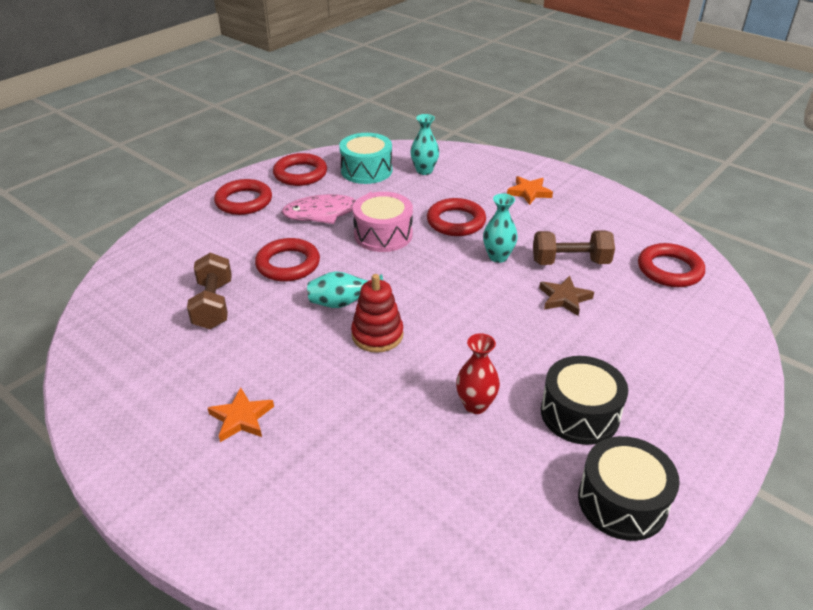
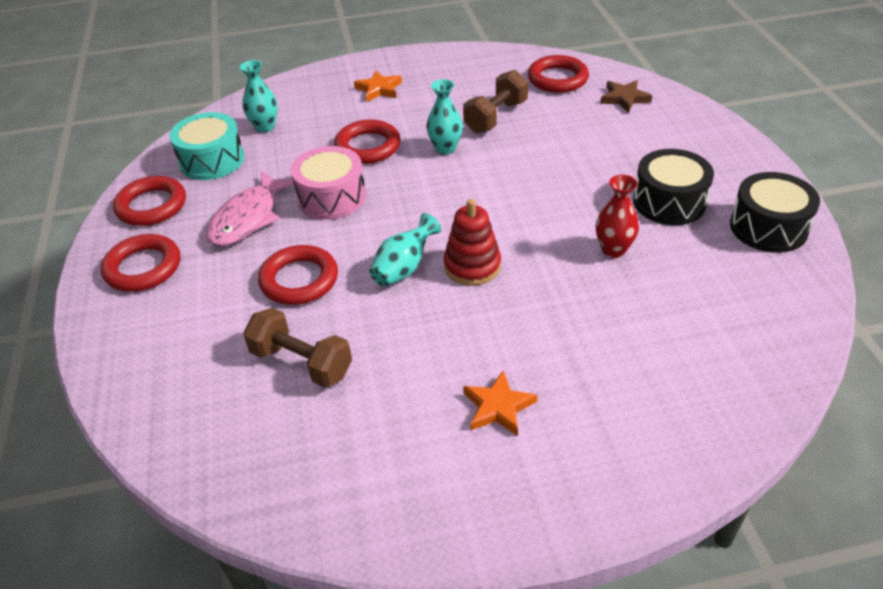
camera: 50 degrees left, 5 degrees up
(564, 298) = (536, 143): brown star -> brown star (624, 98)

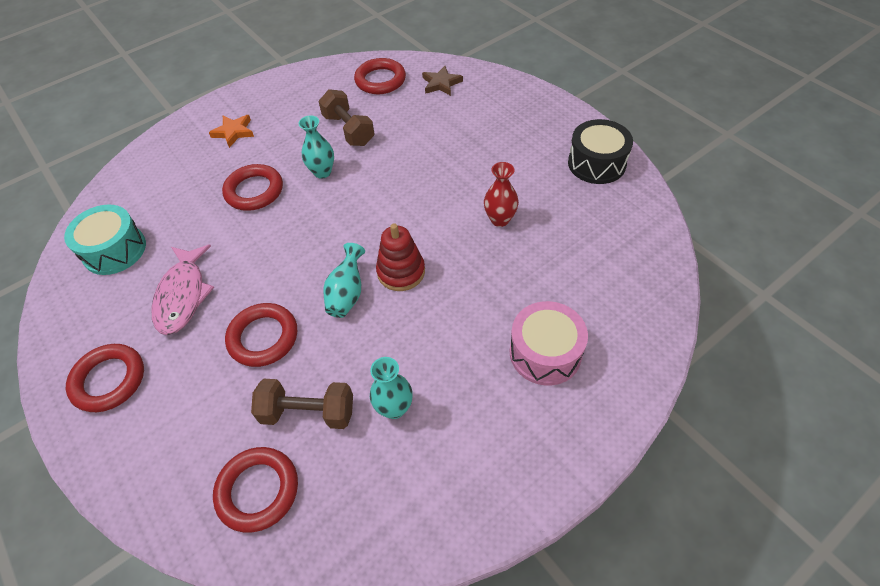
camera: 25 degrees left, 10 degrees up
(151, 206) = (80, 316): red ring -> red ring (258, 491)
(265, 127) = (147, 201): turquoise vase -> turquoise vase (394, 408)
(331, 197) = (248, 250): pink drum -> pink drum (545, 353)
(496, 117) = (349, 130): brown dumbbell -> brown dumbbell turned 45 degrees counterclockwise
(498, 407) = (484, 385): orange star -> none
(669, 202) = (519, 165): black drum -> none

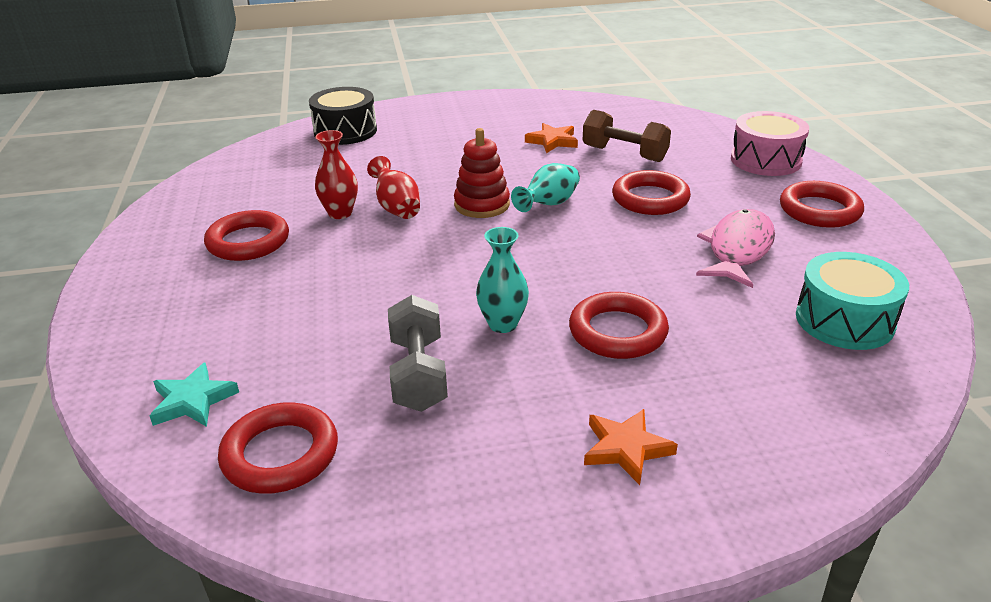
camera: 155 degrees left, 20 degrees down
(258, 491) = (678, 134): red ring -> red ring (248, 242)
(349, 130) = (418, 374): brown dumbbell -> grey dumbbell
(394, 408) = (552, 141): turquoise vase -> orange star
(441, 83) = (193, 400): brown star -> turquoise star
(464, 242) = (397, 208): none -> red vase
(545, 353) = (410, 137): pink drum -> pink drum (765, 160)
(596, 163) = (173, 226): black drum -> black drum (345, 131)

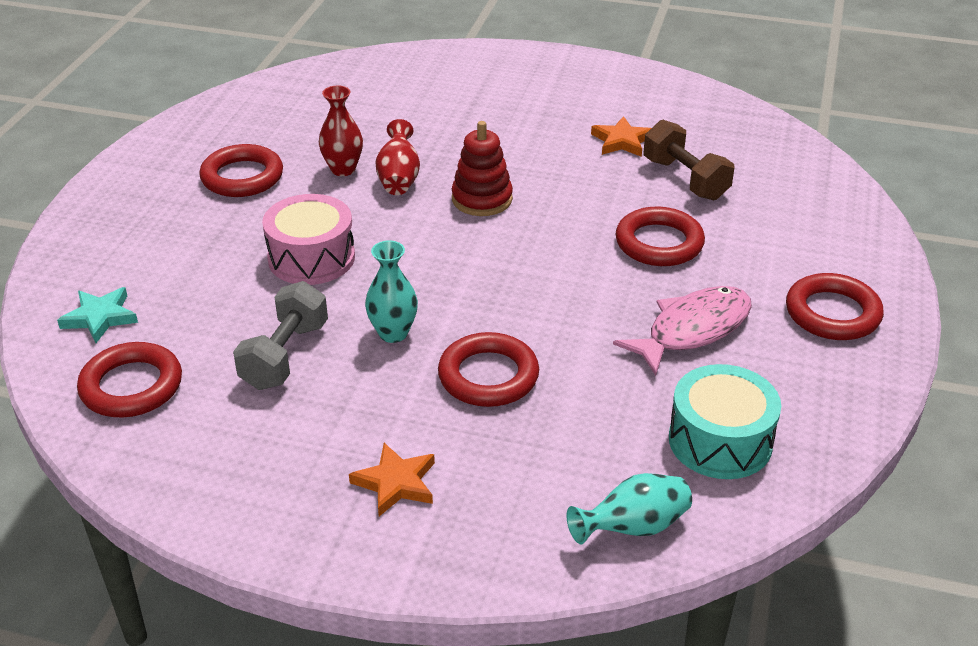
camera: 25 degrees right, 5 degrees up
(345, 131) = (420, 71): black drum -> none
(548, 205) = (547, 219): turquoise vase -> turquoise vase (633, 528)
(765, 160) = (839, 233): pink drum -> pink drum (311, 258)

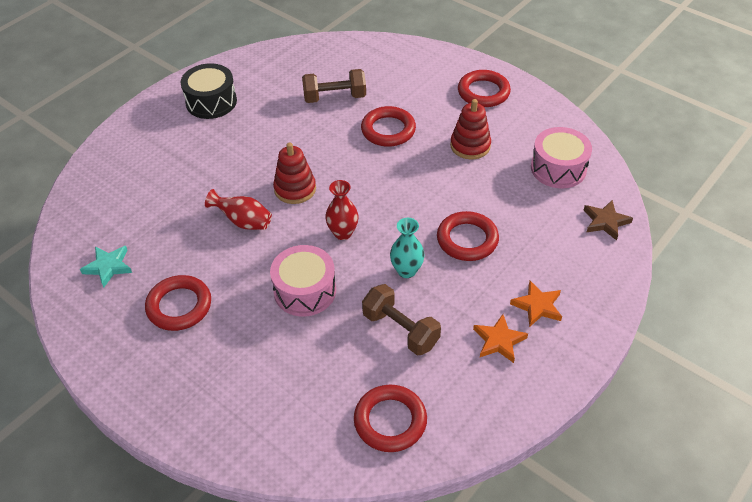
camera: 65 degrees left, 10 degrees up
(100, 317) = (302, 427): turquoise star -> turquoise star (108, 267)
(284, 355) = (400, 330): grey dumbbell -> brown dumbbell
(343, 169) = (211, 247): red vase -> red vase (343, 233)
(589, 92) = (211, 102): none -> black drum
(622, 141) = (277, 108): orange star -> orange star (499, 341)
(633, 528) = (605, 221): turquoise vase -> brown star
(692, 330) = (470, 146): pink fish -> red stacking toy
(720, 441) = (558, 168): turquoise drum -> pink drum

